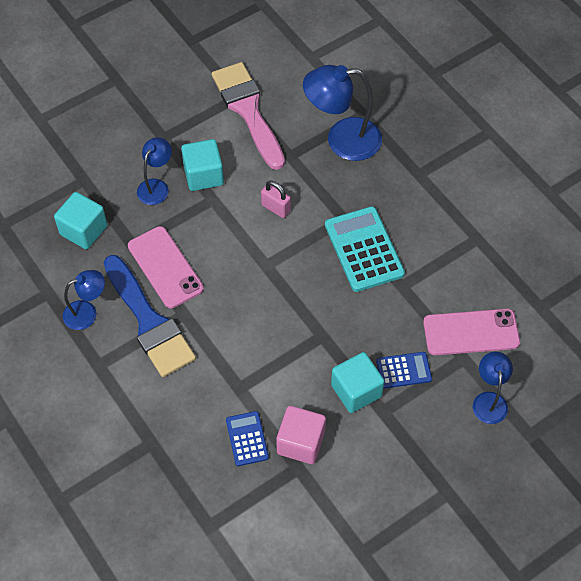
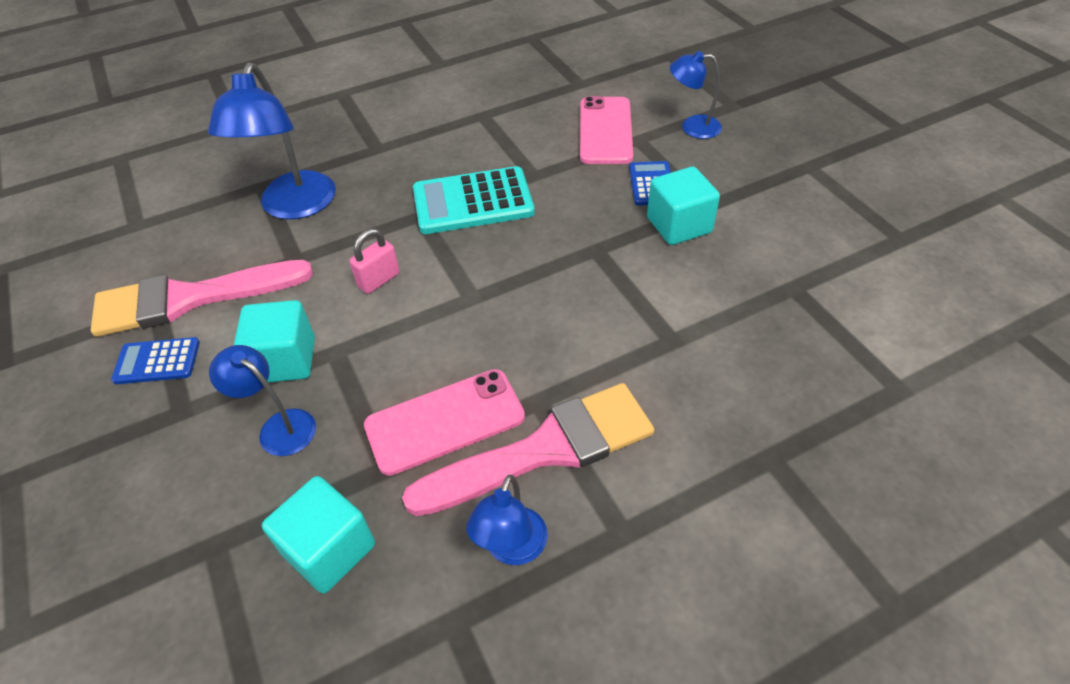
camera: 80 degrees left, 10 degrees down
(87, 313) = (512, 549): blue lamp -> blue lamp turned 150 degrees counterclockwise
(149, 321) = (545, 450): blue brush -> pink brush
(247, 439) = (754, 337): blue calculator -> blue calculator (157, 361)
(300, 442) = (756, 282): pink cube -> none

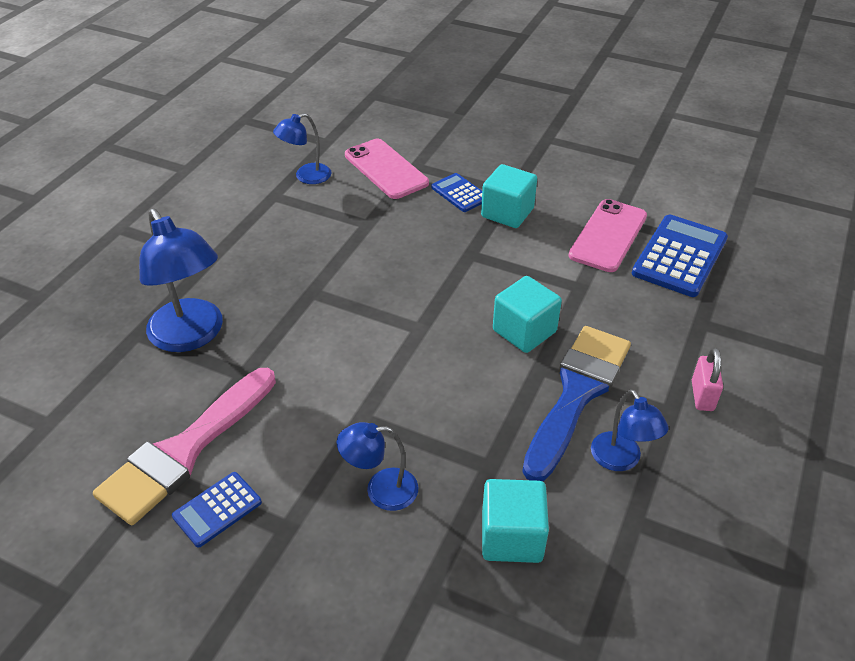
camera: 40 degrees left, 5 degrees down
(285, 360) = (328, 446): turquoise cube -> turquoise cube (524, 331)
(379, 280) = (335, 352): pink padlock -> pink padlock (702, 396)
(445, 421) = (495, 415): pink phone -> pink phone (608, 236)
(473, 202) = (342, 263): turquoise calculator -> none
(545, 450) = (577, 394): pink brush -> blue brush
(692, 127) = (445, 142): blue lamp -> blue lamp (306, 176)
(829, 367) = (679, 256): none -> blue calculator

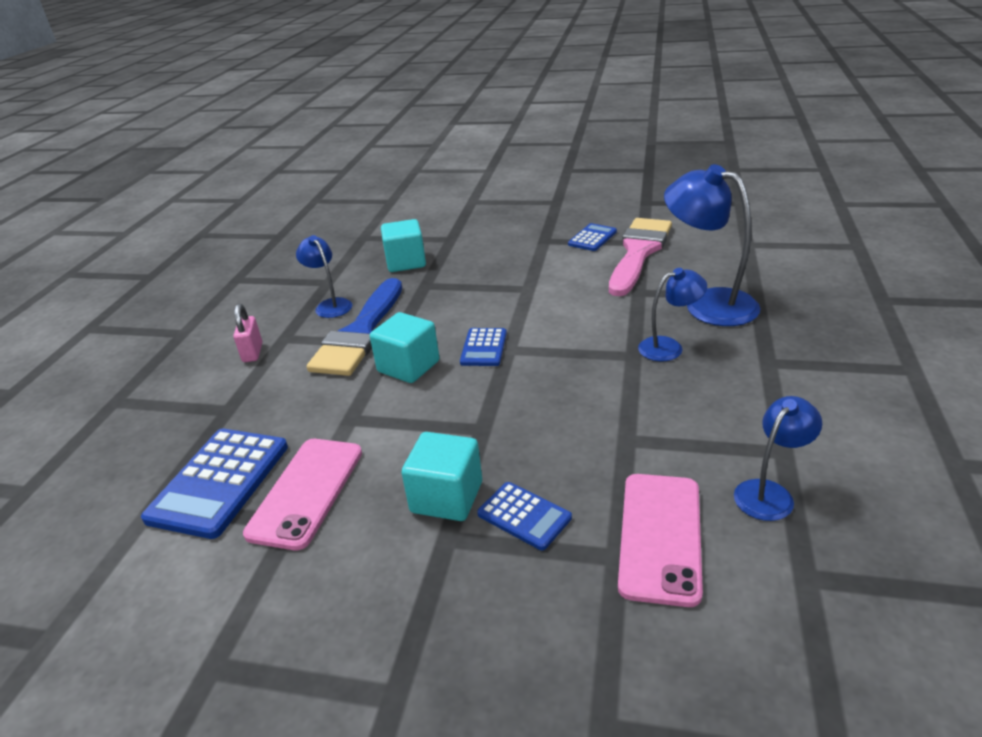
camera: 170 degrees right, 10 degrees down
(381, 490) = (495, 263): blue lamp -> blue lamp (669, 347)
(386, 169) = (660, 536): pink phone -> pink phone turned 60 degrees clockwise
(444, 336) = (483, 348): none -> blue calculator

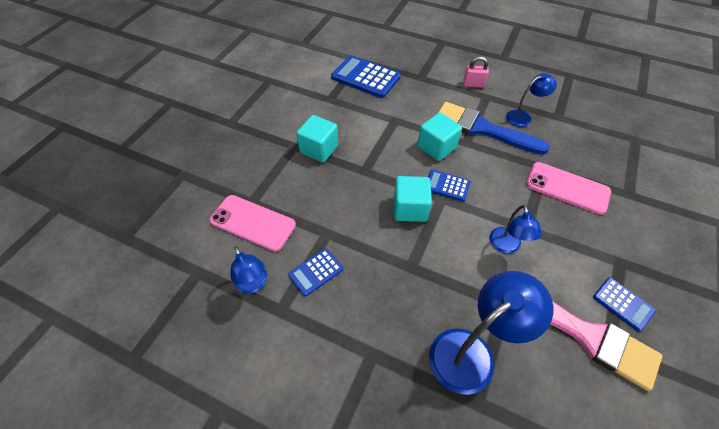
camera: 100 degrees right, 20 degrees up
(306, 492) = (346, 103): pink phone -> pink phone (567, 188)
(406, 262) = (584, 160): turquoise cube -> turquoise cube (410, 208)
(524, 516) = (293, 174): blue calculator -> blue calculator (316, 272)
(669, 347) = (414, 293): blue lamp -> blue lamp (506, 246)

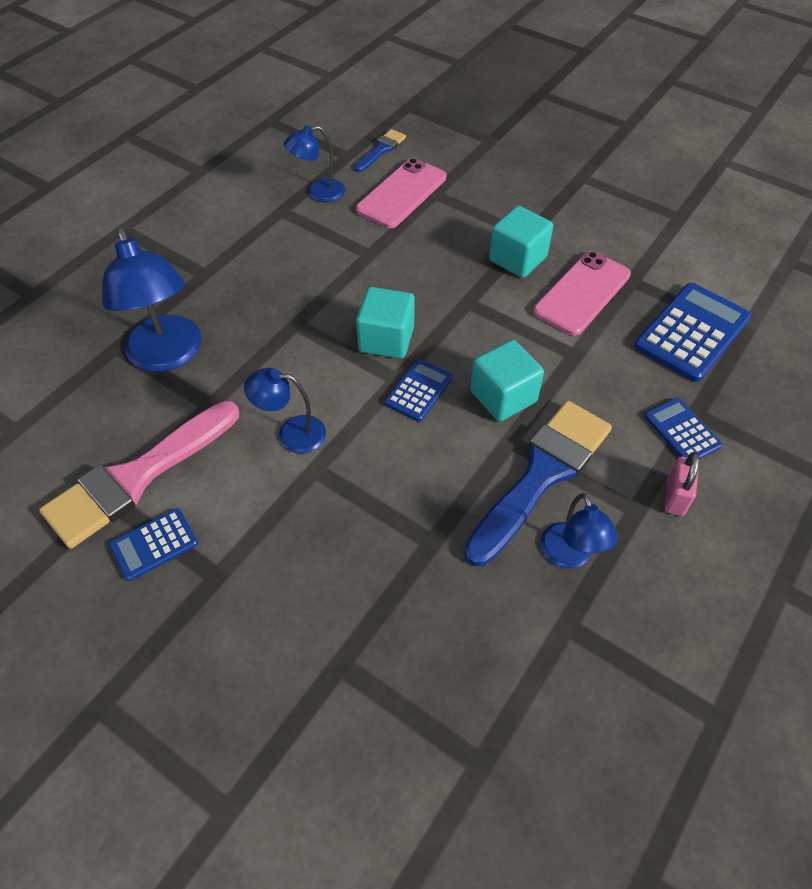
camera: 100 degrees right, 0 degrees up
(192, 247) = (381, 150): none -> blue brush
(316, 272) = (317, 240): blue calculator -> blue calculator (682, 431)
(567, 188) = (377, 561): pink phone -> pink phone (582, 293)

